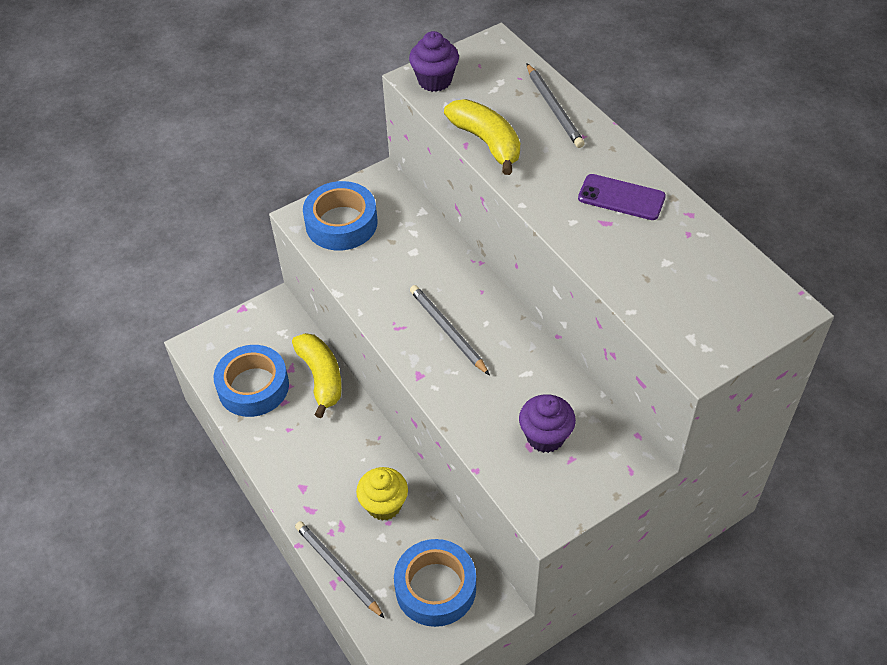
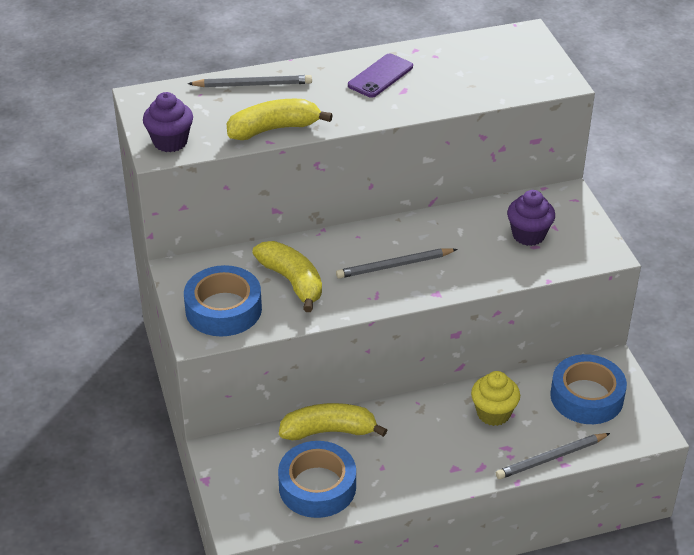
camera: 75 degrees left, 10 degrees down
(395, 259) = (292, 281): none -> yellow banana

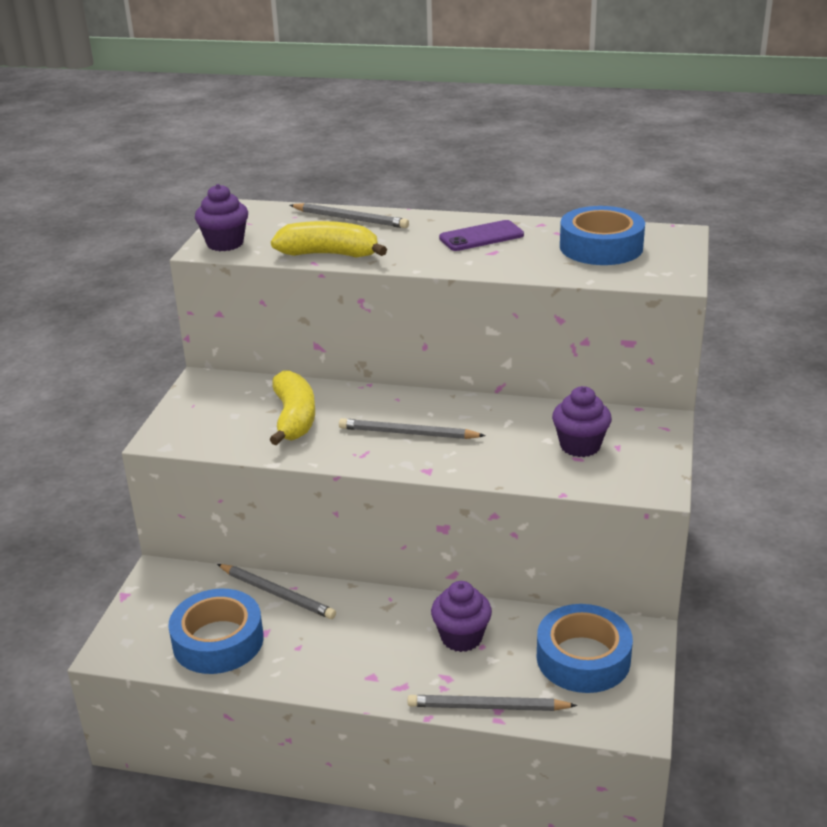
camera: 30 degrees right, 10 degrees down
(223, 309) = (207, 423): blue tape -> blue tape (601, 247)
(329, 431) = (277, 593): yellow banana -> grey pencil
(493, 413) = (461, 637): yellow cupcake -> purple cupcake

